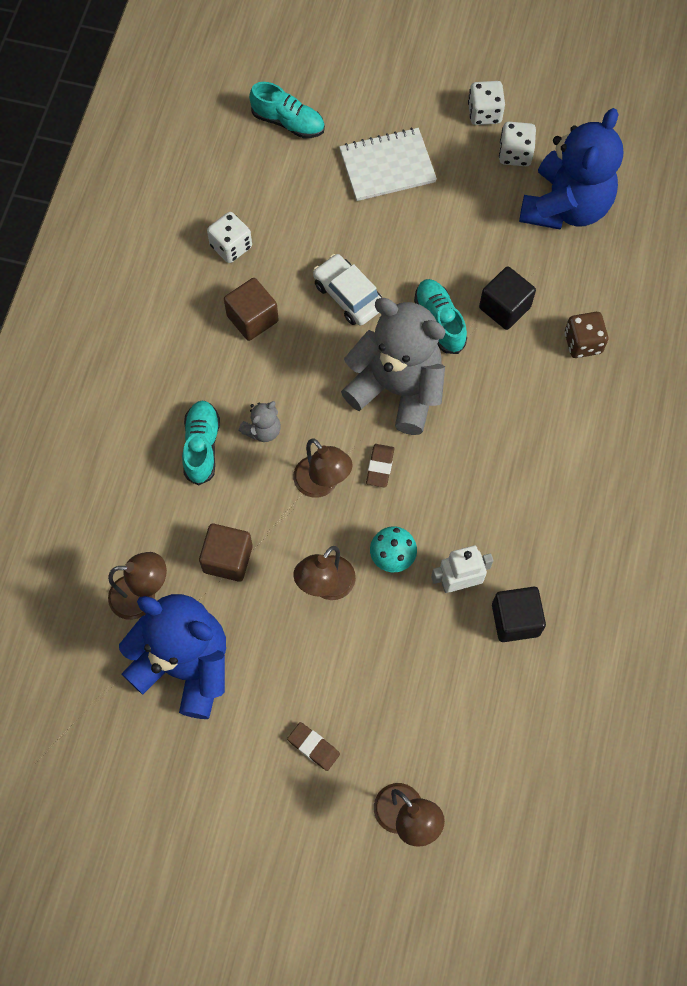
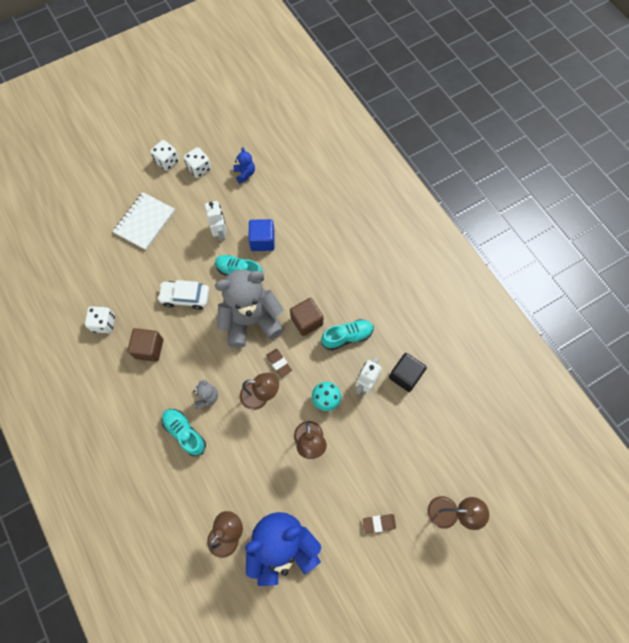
camera: 45 degrees left, 0 degrees up
(228, 559) = (251, 475): brown cube -> brown cube (306, 321)
(288, 122) = (75, 240): turquoise shoe -> turquoise shoe (347, 337)
(463, 254) = (220, 233): none -> white robot
(504, 307) = (262, 241): black cube -> blue cube
(565, 207) = (245, 174): blue teddy bear -> blue teddy bear, size x0.42
(583, 343) = (311, 227): brown dice -> none

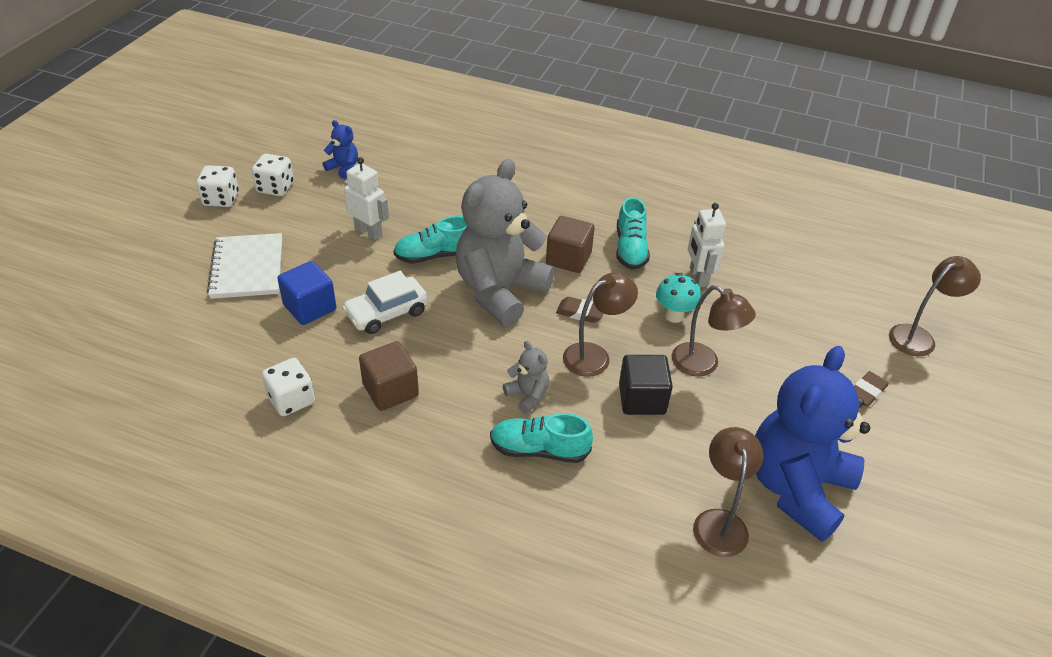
camera: 40 degrees left, 25 degrees down
(262, 241) = (432, 215): blue cube -> blue cube (310, 307)
(347, 337) = (630, 249): turquoise shoe -> turquoise shoe turned 150 degrees clockwise
(405, 375) = (730, 249): black cube -> black cube (642, 399)

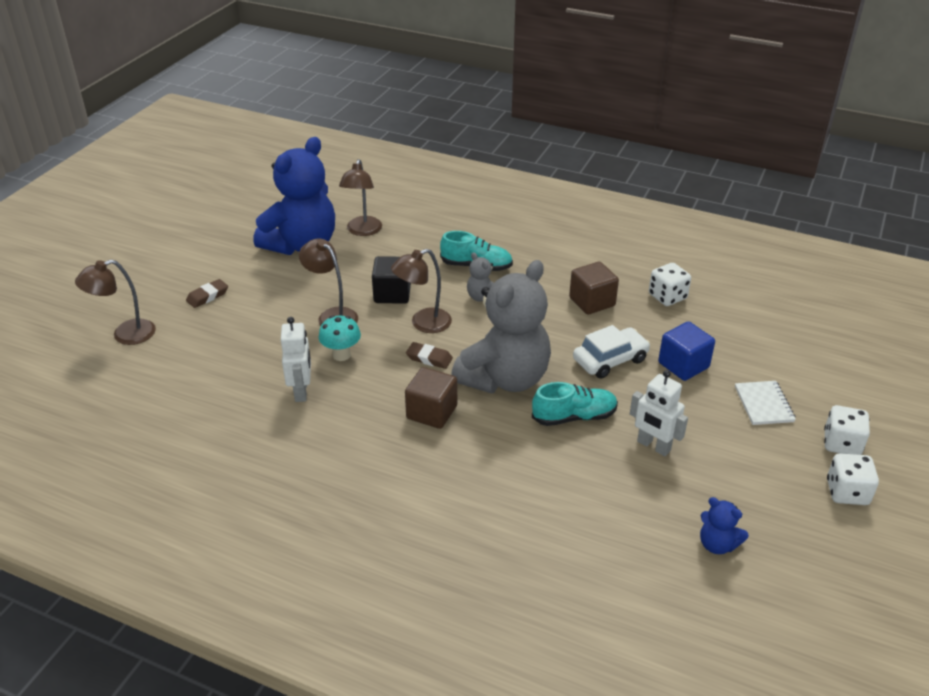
camera: 175 degrees left, 5 degrees down
(247, 268) = (763, 404): white notebook -> white notebook, size x0.64
(275, 188) = (790, 510): white dice -> white dice (841, 444)
(630, 249) = (362, 423): turquoise shoe -> none

